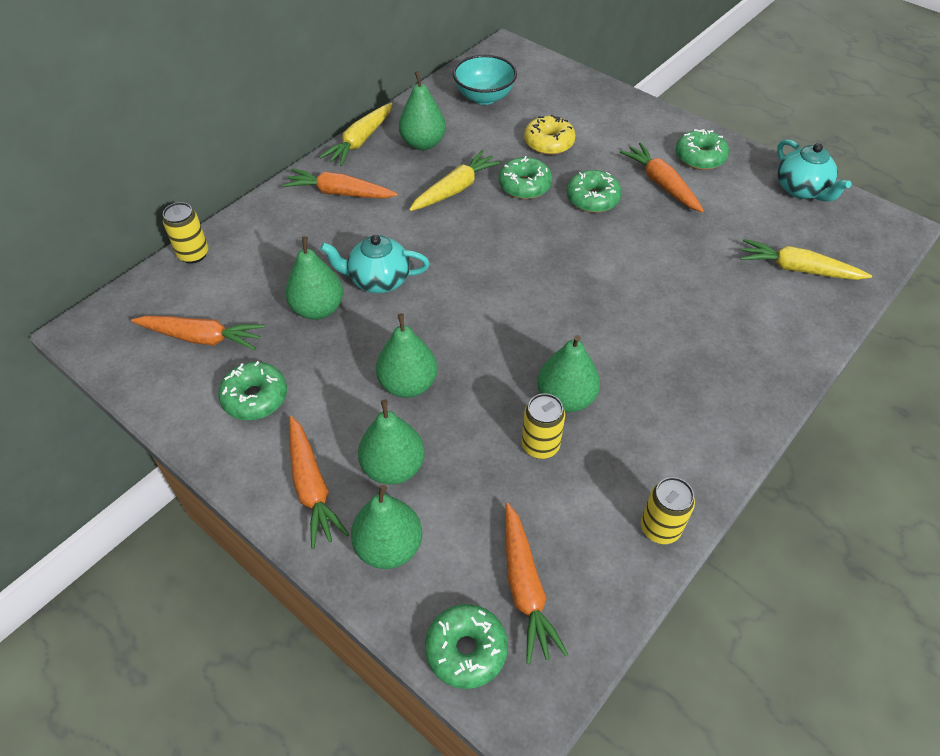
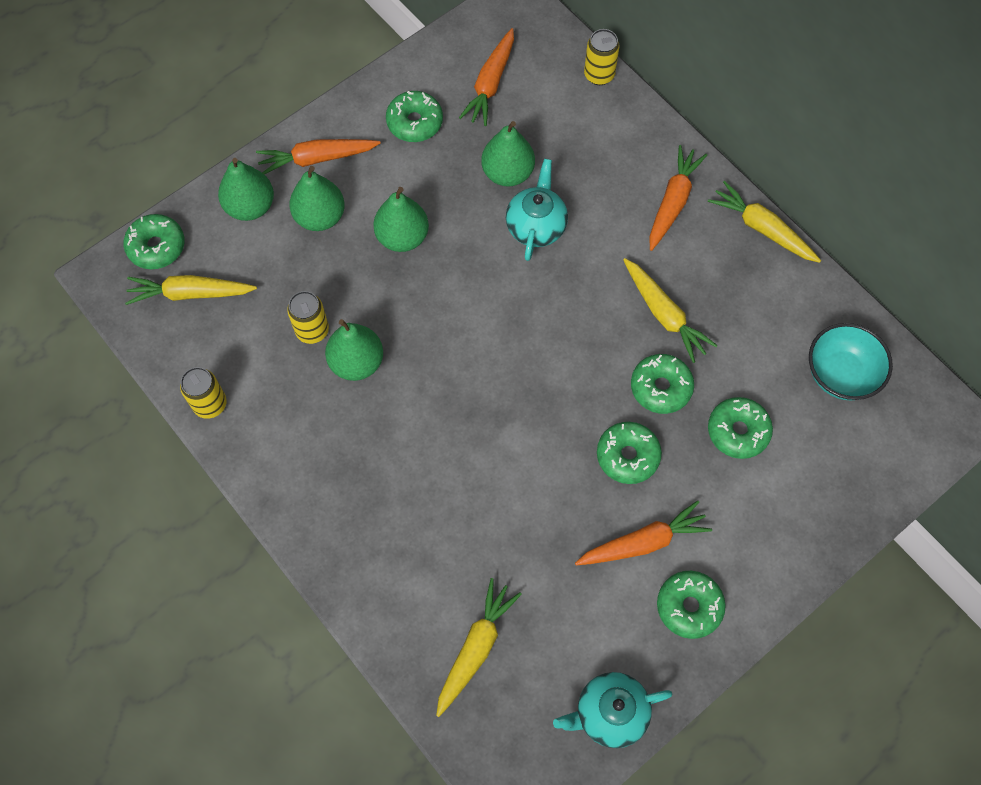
camera: 100 degrees right, 15 degrees up
(423, 143) = (751, 292): green pear -> none
(525, 587) = (190, 293): orange carrot -> yellow carrot
(549, 143) = (738, 431): yellow donut -> green donut

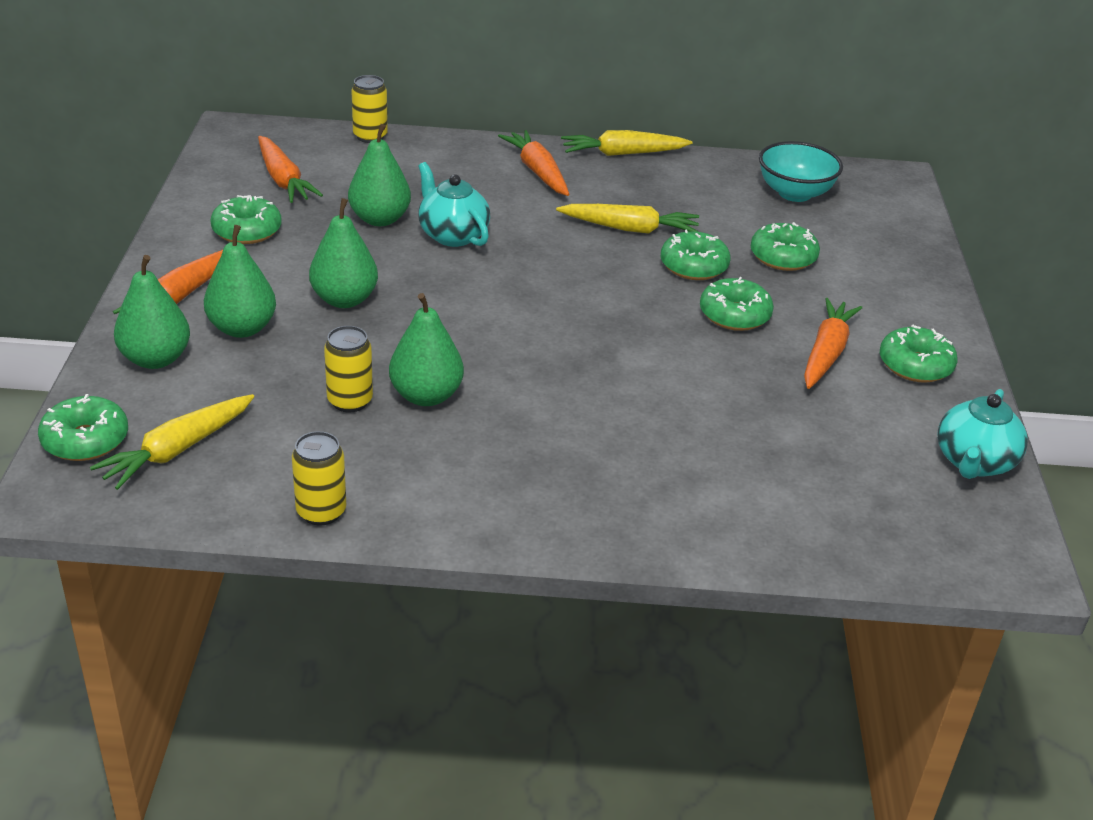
camera: 50 degrees left, 30 degrees down
(475, 648) = (821, 500): yellow carrot -> none

